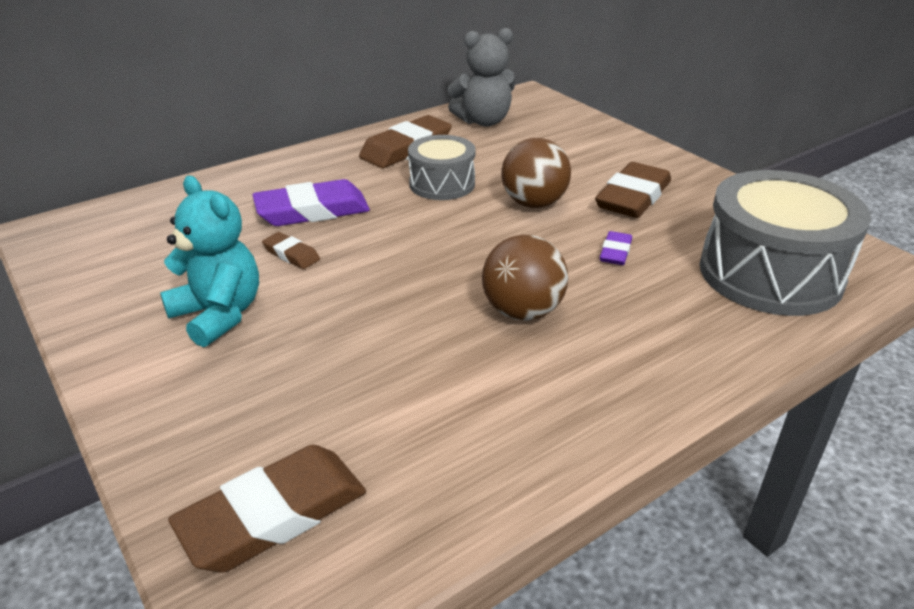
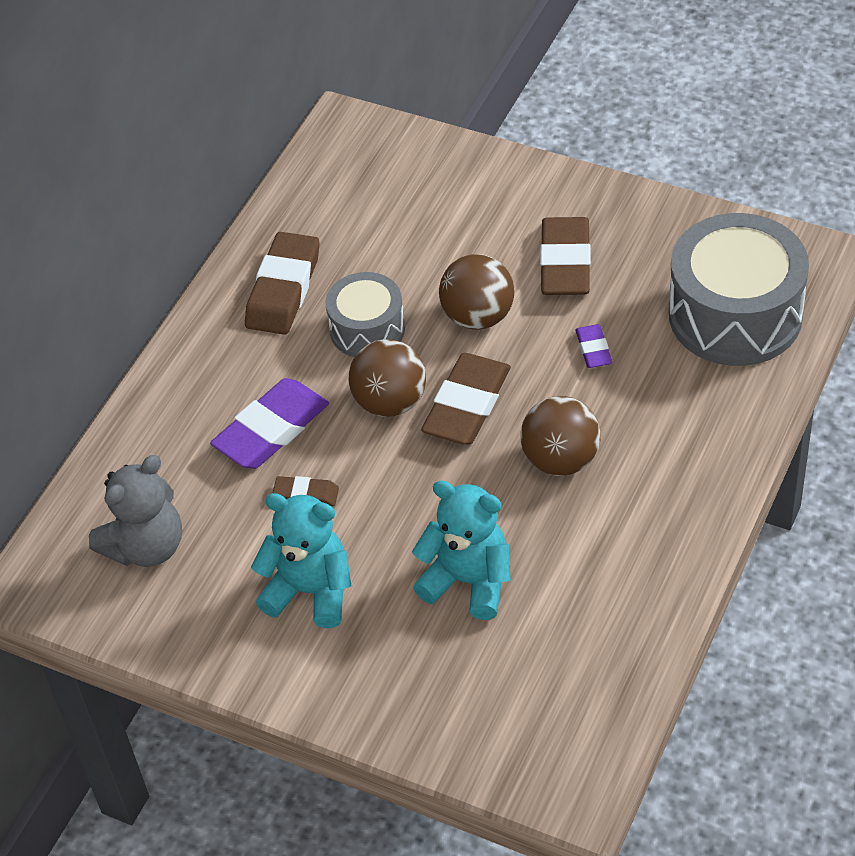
camera: 25 degrees left, 15 degrees up
(273, 515) = (520, 723): brown eraser -> brown eraser (467, 405)
(353, 365) = (468, 581): none -> turquoise teddy bear
(415, 226) = (390, 402): none -> brown ball
(483, 121) = (330, 201): grey teddy bear -> grey teddy bear (146, 546)

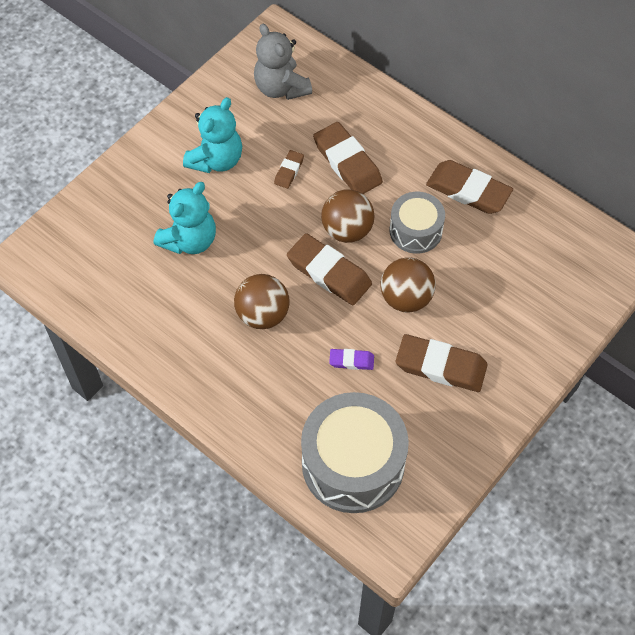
camera: 100 degrees right, 10 degrees up
(271, 430) = (347, 163): purple eraser -> brown eraser

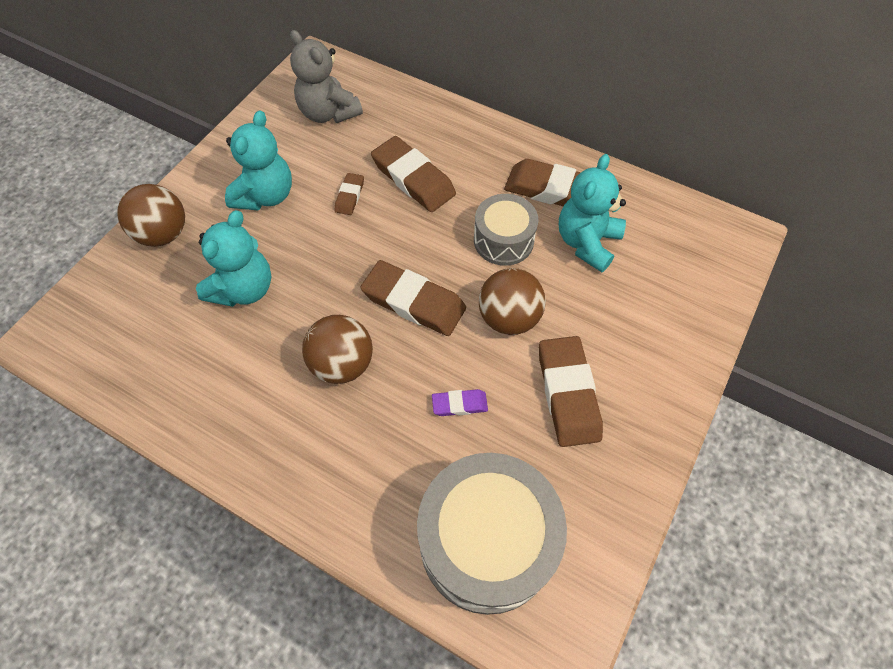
camera: 10 degrees left, 0 degrees up
(347, 230) = (426, 251): brown ball -> brown ball (163, 234)
(441, 366) = (568, 393): brown eraser -> brown eraser turned 75 degrees clockwise
(488, 243) = (587, 242): none -> turquoise teddy bear

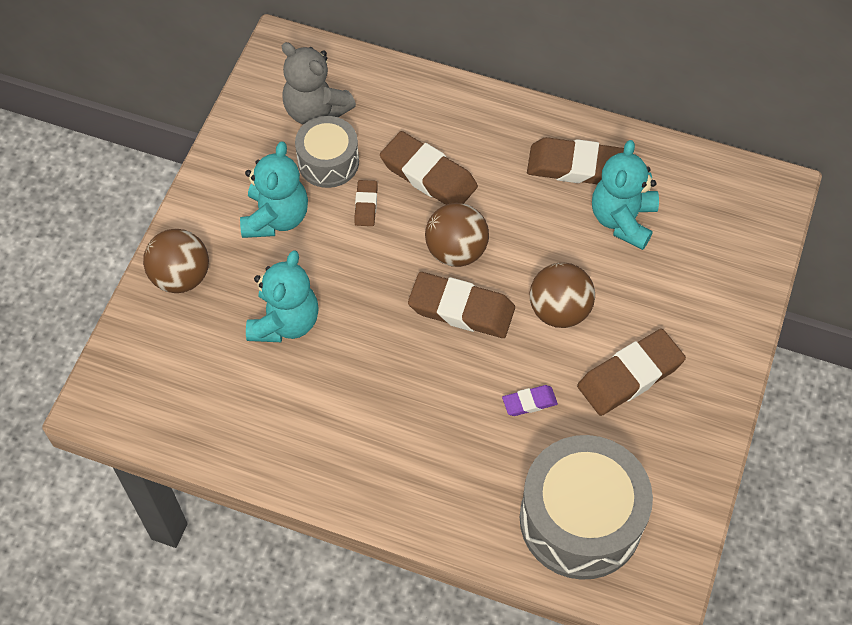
camera: 10 degrees left, 0 degrees up
(342, 364) = (406, 382): brown ball -> brown ball (456, 251)
(503, 240) = (537, 230): grey drum -> grey drum (328, 162)
(568, 393) = (630, 375): brown eraser -> brown eraser turned 75 degrees clockwise

